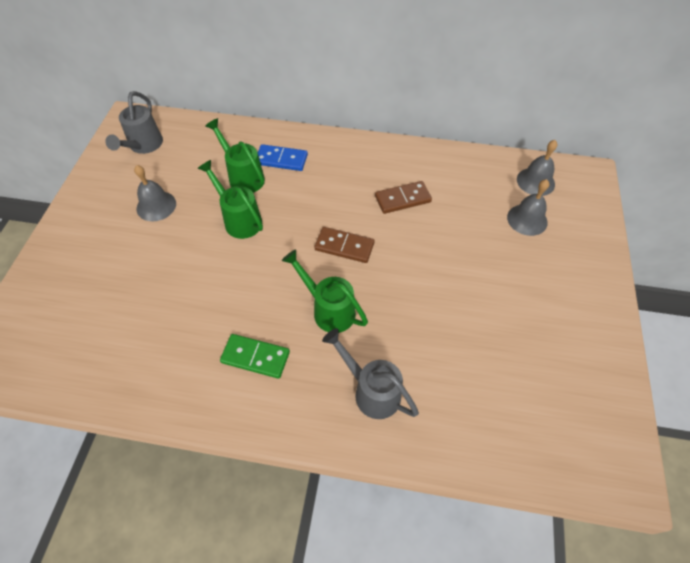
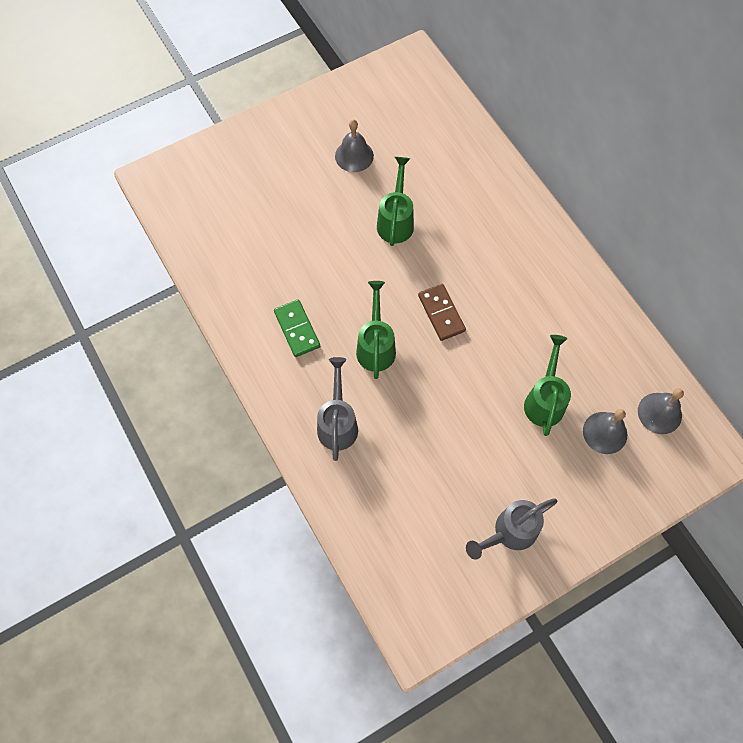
camera: 50 degrees right, 10 degrees up
(143, 146) = (398, 93): grey watering can -> grey watering can (510, 532)
(243, 177) = (438, 187): green watering can -> green watering can (545, 400)
(281, 160) = (482, 199): blue domino -> none
(402, 199) = (531, 320): brown domino -> none

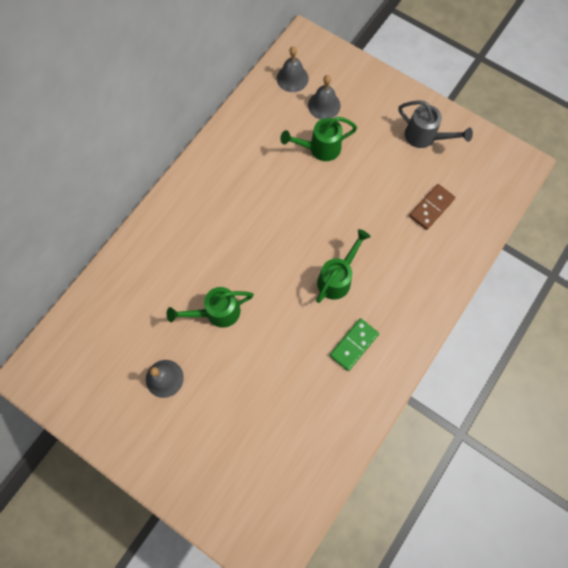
camera: 115 degrees left, 5 degrees up
(337, 423) = (412, 277): grey watering can -> none
(376, 346) = (337, 278): green watering can -> green watering can turned 150 degrees clockwise
(441, 313) = (285, 243): brown domino -> brown domino (431, 208)

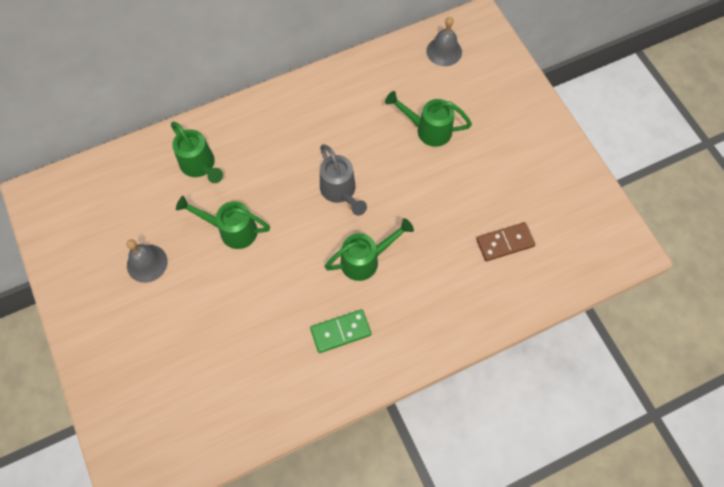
camera: 30 degrees right, 5 degrees down
(156, 274) = (200, 166): none -> green watering can
(324, 105) = (459, 91): grey bell -> none
(425, 137) = (542, 171): grey watering can -> grey watering can (340, 192)

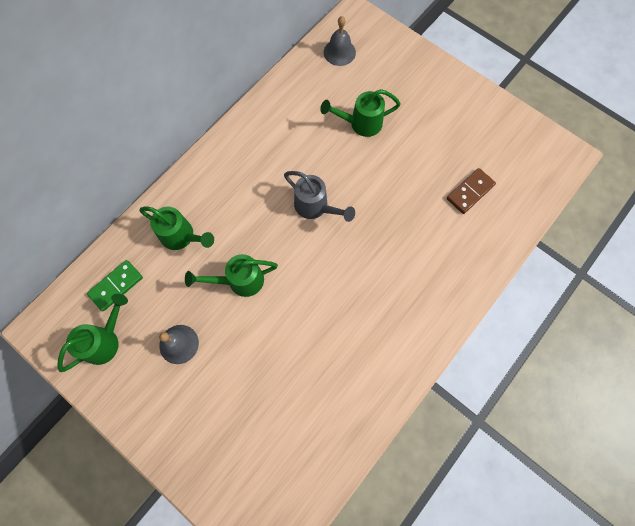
camera: 25 degrees left, 5 degrees up
(340, 331) = (377, 326): green domino -> green domino (116, 286)
(365, 260) = (366, 256): green watering can -> green watering can (105, 341)

